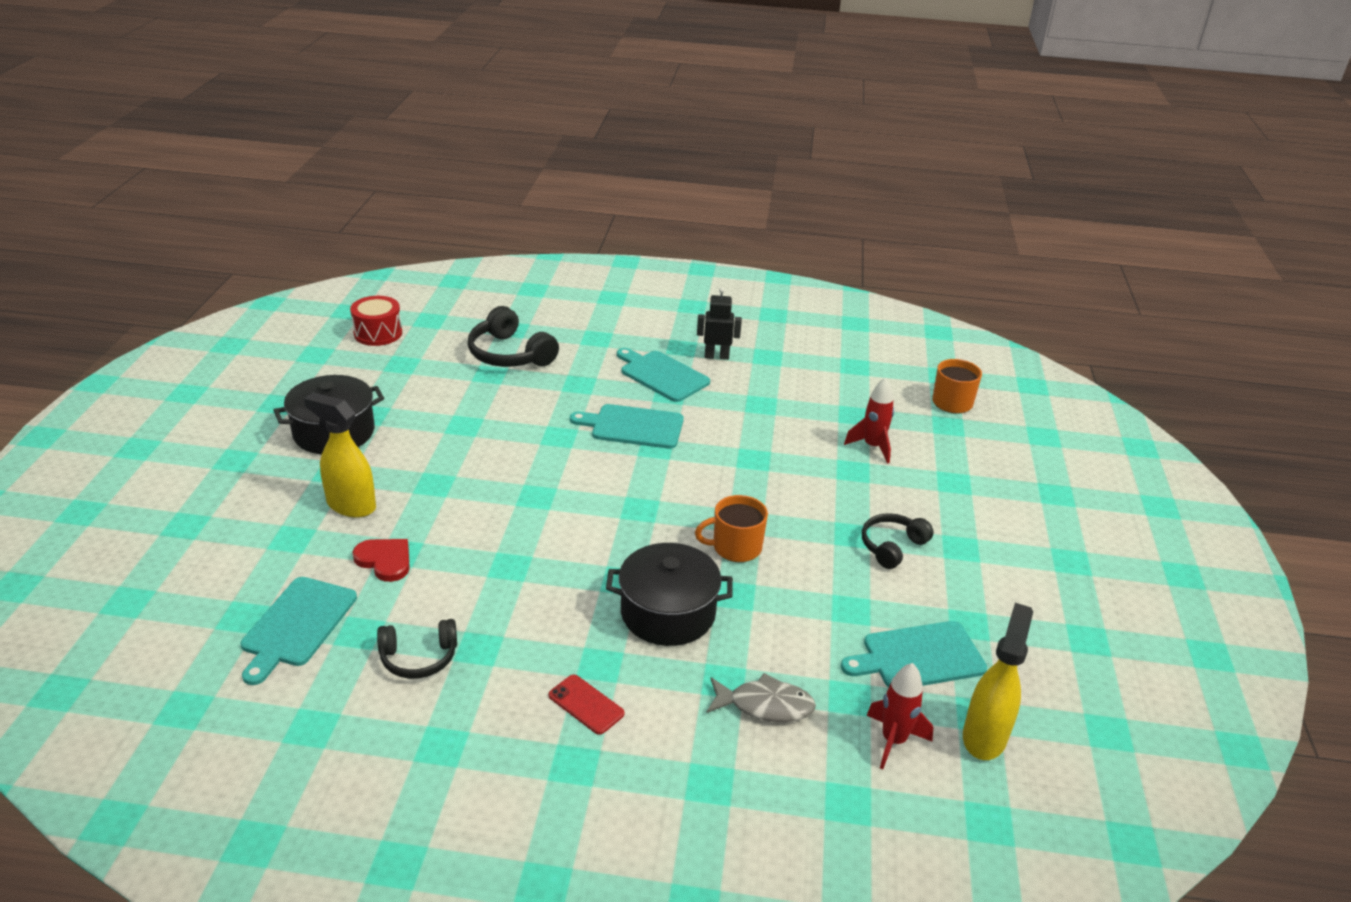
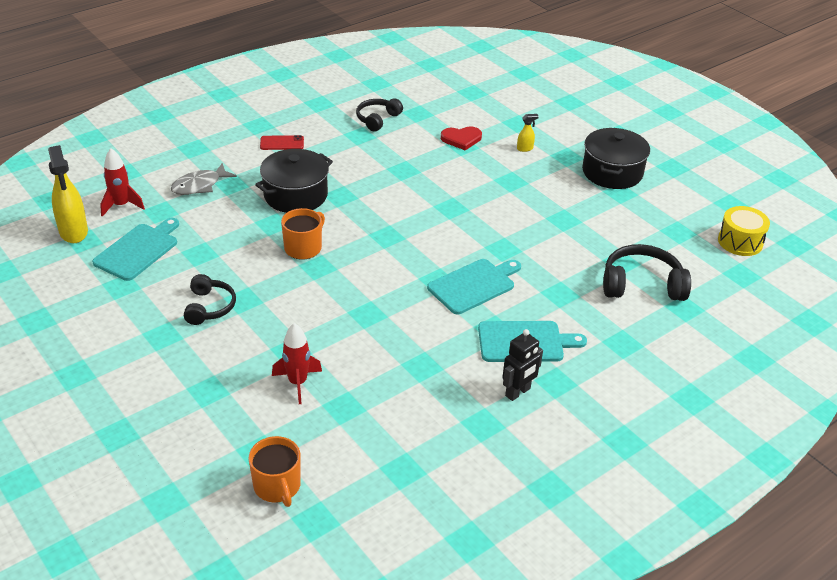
camera: 135 degrees right, 5 degrees up
(297, 625) = (446, 101): turquoise cutting board -> none
(351, 505) = (525, 148): yellow spray bottle -> yellow spray bottle, size x0.45
(378, 333) = (740, 242): red drum -> yellow drum

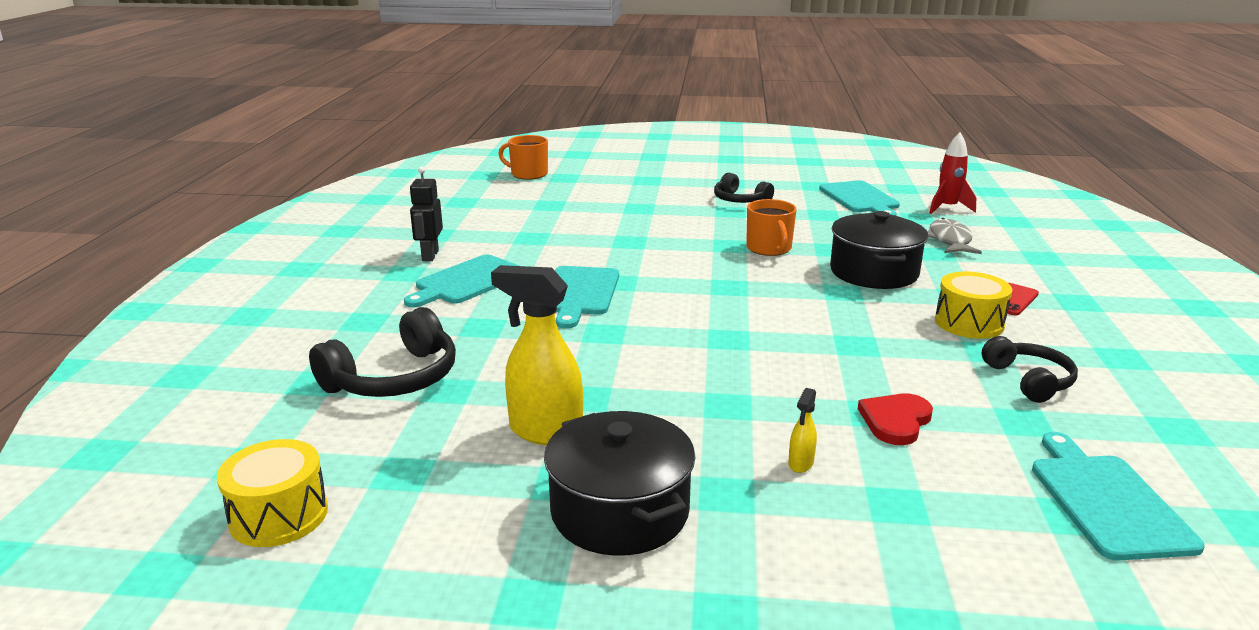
camera: 135 degrees right, 15 degrees down
(73, 232) = (920, 188): yellow spray bottle -> yellow spray bottle (545, 431)
(298, 383) = (601, 200): red rocket -> none
(332, 147) = (969, 323): none -> yellow drum
(453, 88) = (1107, 501): none -> turquoise cutting board

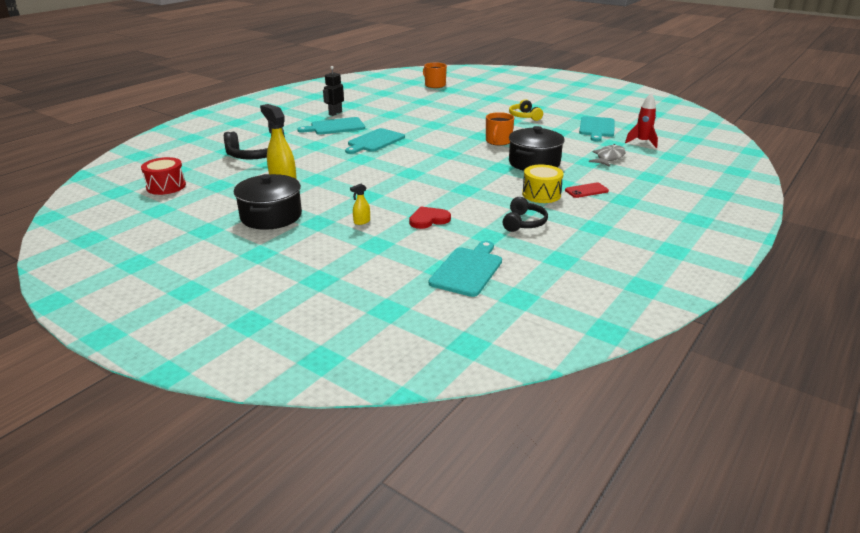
camera: 30 degrees right, 5 degrees up
(279, 515) = (166, 186): yellow drum -> red drum
(740, 200) = (524, 116): black headphones -> yellow headphones

